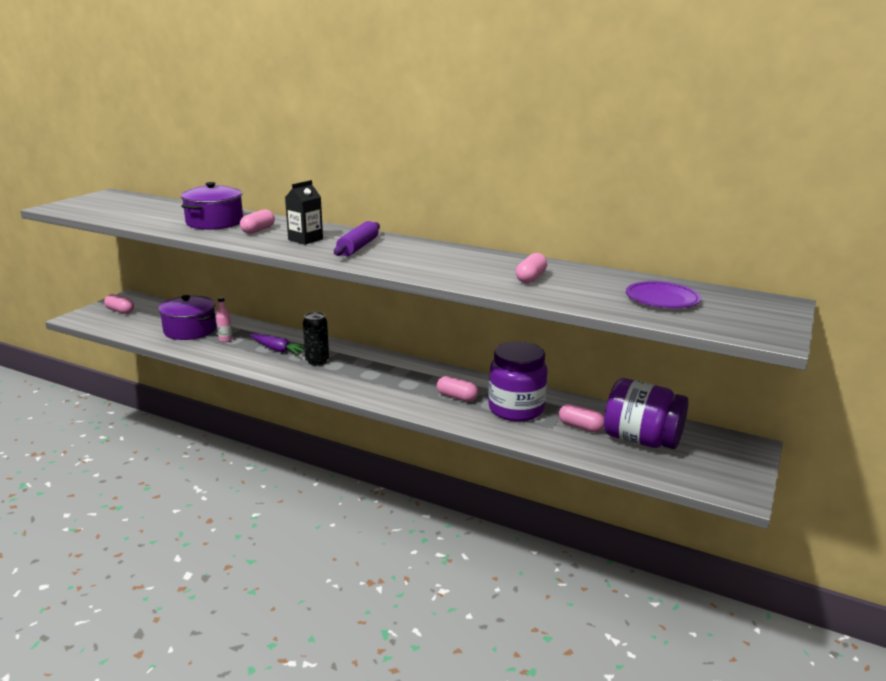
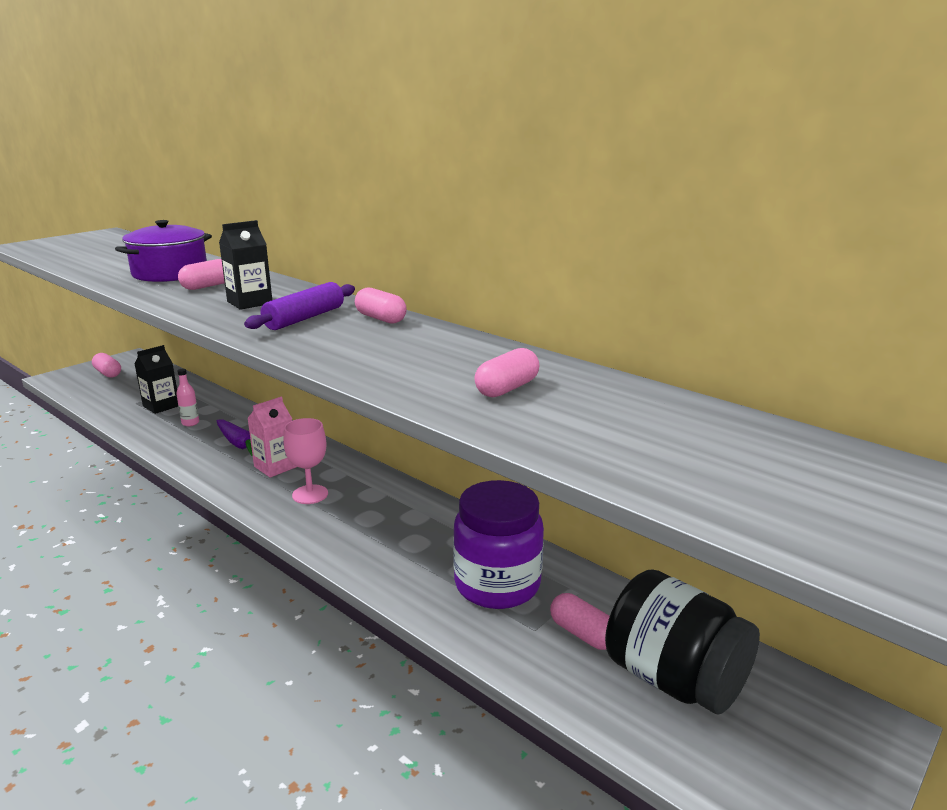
camera: 15 degrees right, 0 degrees up
(190, 330) = (161, 406): purple pot -> black carton
(317, 361) = (275, 467): black can -> pink carton
(356, 375) = (310, 494): none -> pink goblet
(456, 397) = (422, 550): pink capsule -> pink capsule (380, 319)
(641, 440) = (674, 679): purple jar -> black jar
(662, 299) = (706, 453): purple plate -> none

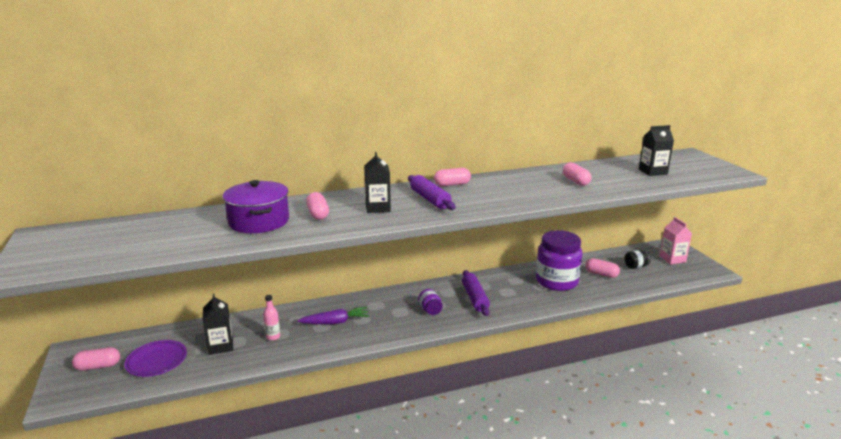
camera: 60 degrees left, 0 degrees up
(123, 390) = (157, 361): none -> purple plate
(275, 467) = (383, 315): pink carton -> pink carton (672, 259)
(310, 494) = (430, 310): pink goblet -> purple jar
(371, 519) = (475, 298): none -> purple rolling pin
(582, 634) = (601, 274): pink capsule -> pink capsule turned 45 degrees clockwise
(674, 679) = (636, 266): black jar -> black jar, size x0.43
(691, 452) = (652, 172): none -> black carton

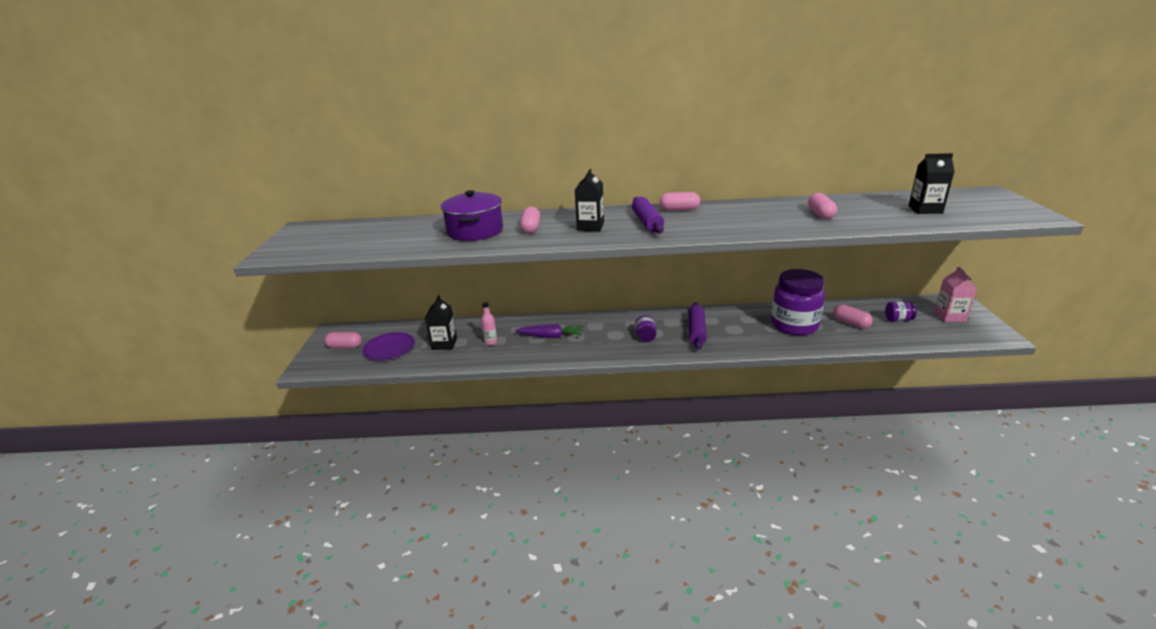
camera: 20 degrees right, 5 degrees up
(636, 266) = (898, 320): black jar -> purple jar

